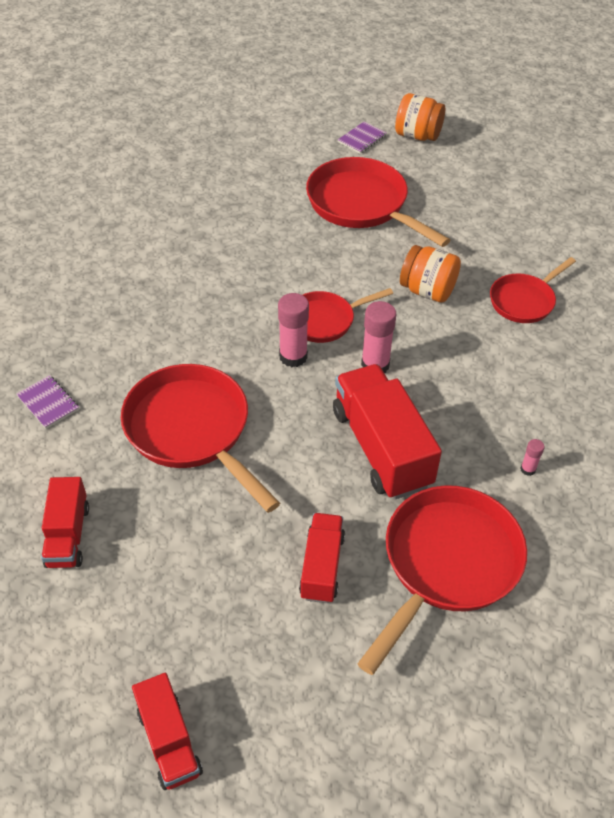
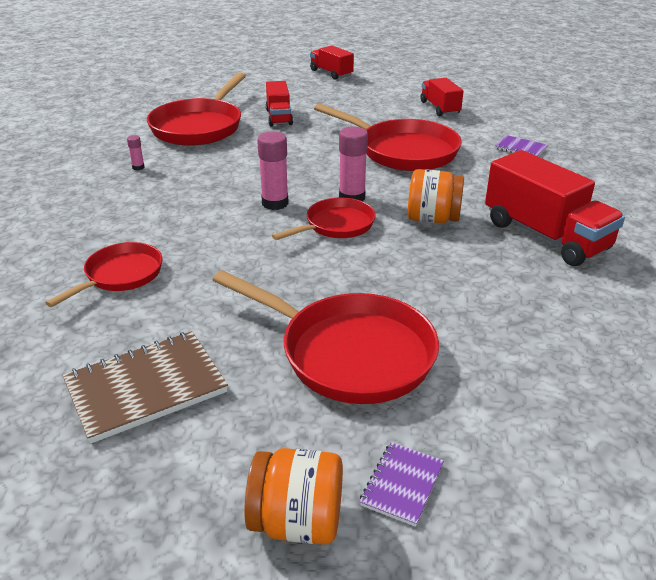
camera: 165 degrees right, 15 degrees down
(381, 448) = (255, 162): red truck -> red truck (545, 236)
(427, 290) = (235, 267): orange jar -> orange jar (433, 219)
(494, 208) = (146, 388): none -> brown notebook

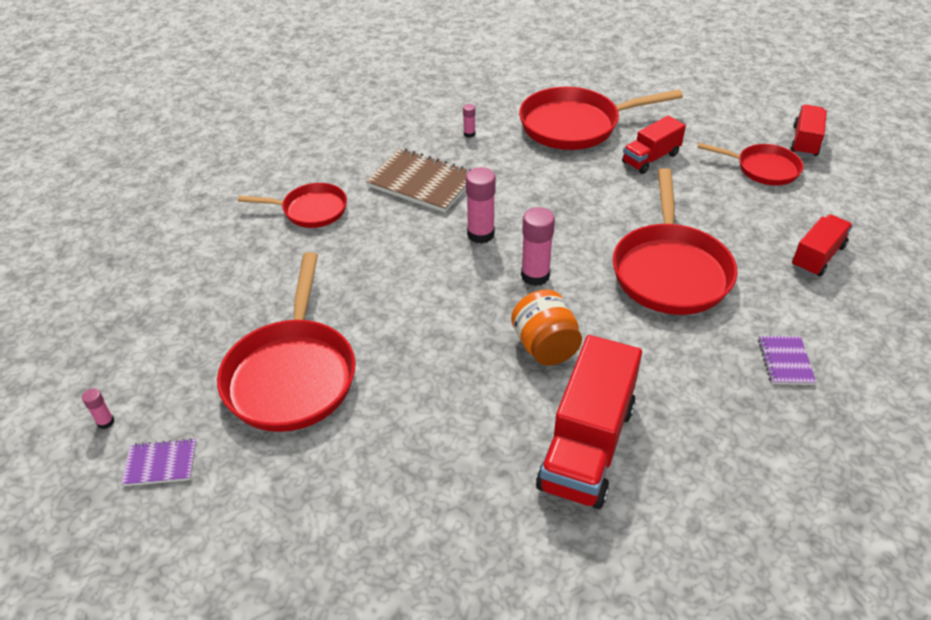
camera: 60 degrees right, 10 degrees up
(146, 388) = (195, 289): brown notebook -> brown notebook (422, 182)
(297, 521) = (106, 422): orange jar -> pink glue stick
(336, 225) = (475, 287): red pan -> red pan (763, 169)

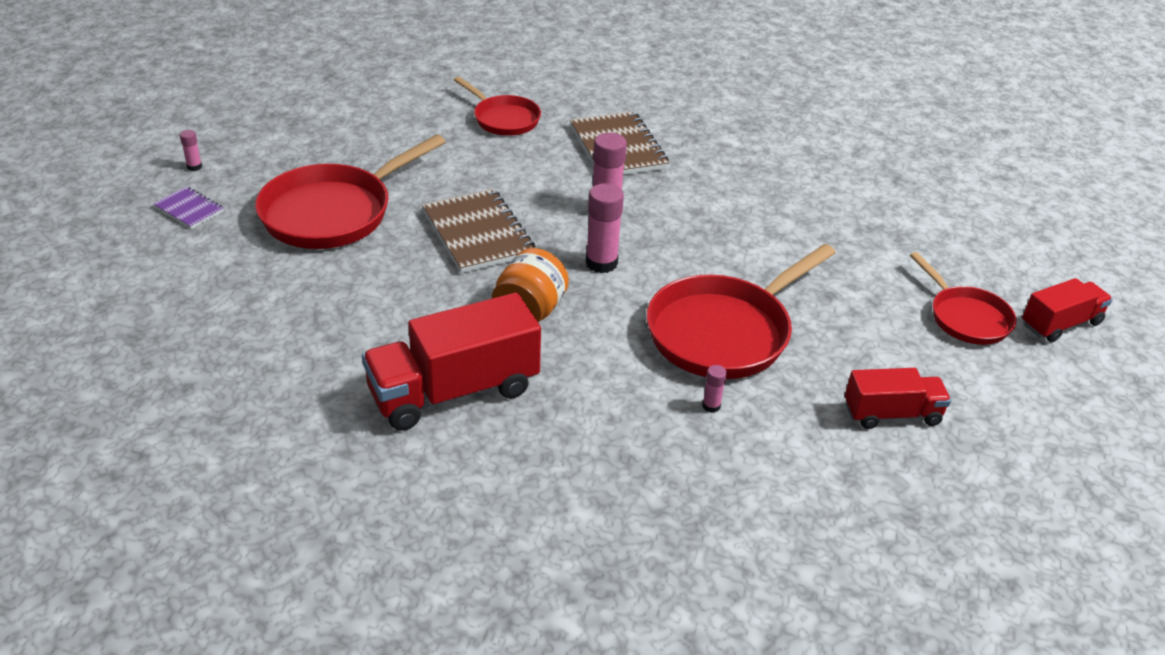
camera: 40 degrees right, 5 degrees down
(425, 313) = (478, 234): none -> brown notebook
(469, 134) = (717, 134): pink glue stick -> pink glue stick (711, 406)
(575, 125) = (828, 179): red pan -> none
(650, 158) = (858, 244): red truck -> none
(785, 361) = (712, 459): purple notebook -> none

